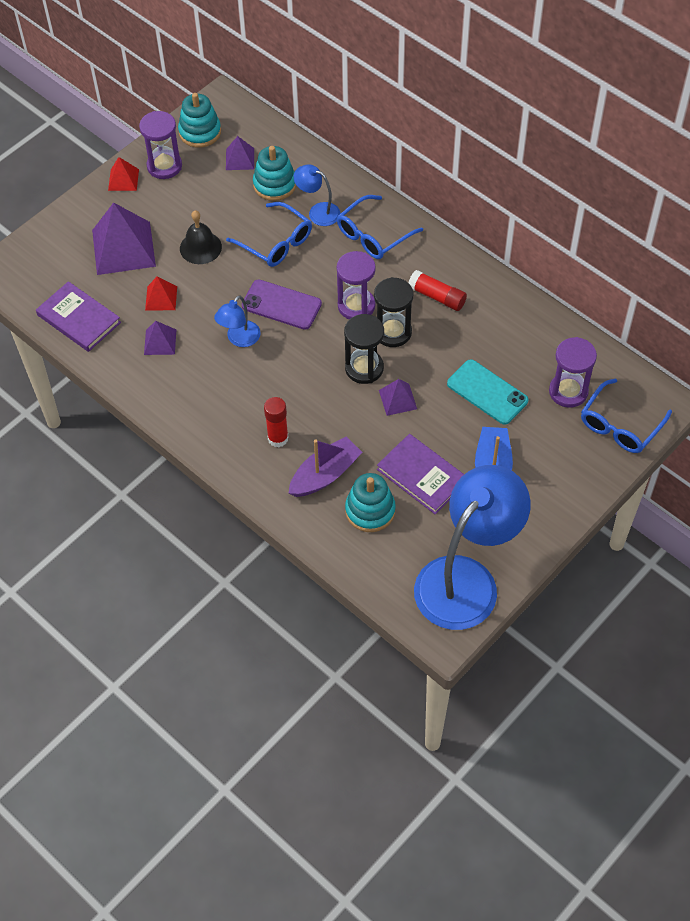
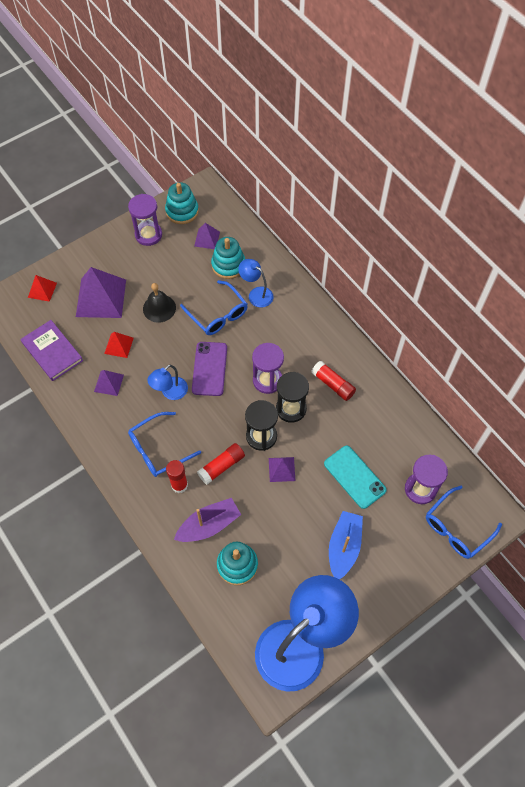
camera: 10 degrees right, 5 degrees up
(123, 180) = (115, 241): red pyramid -> red pyramid (42, 290)
(281, 305) = (209, 369): purple phone -> purple phone turned 60 degrees clockwise
(324, 409) = (221, 466): none -> red glue stick
(373, 235) = (295, 322): blue glasses -> blue glasses (158, 449)
(422, 475) = (286, 541): purple book -> none

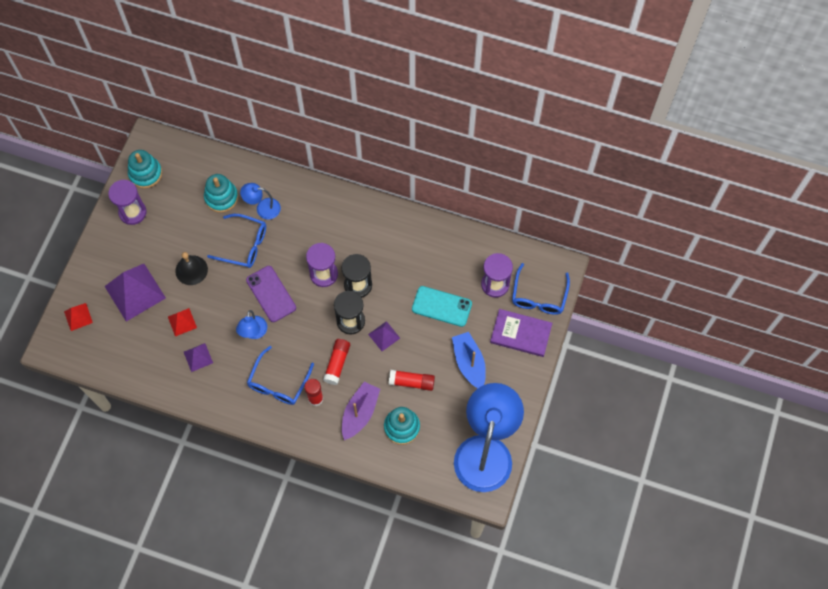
camera: 35 degrees left, 5 degrees up
(52, 352) = (130, 362): purple book -> purple book (520, 334)
(207, 239) = (186, 185): purple pyramid -> none
(333, 384) = (376, 245): red glue stick -> red glue stick (411, 382)

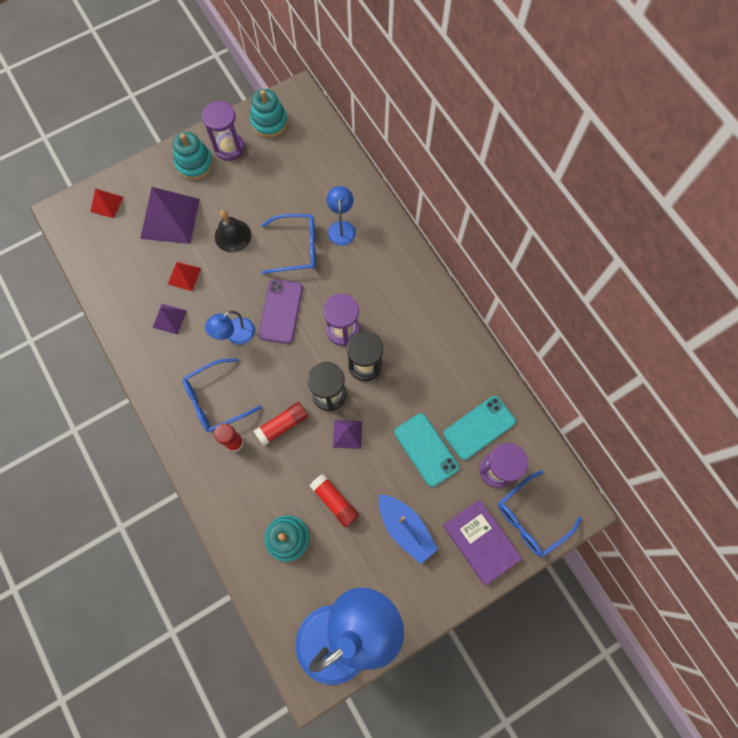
camera: 40 degrees right, 5 degrees up
(221, 197) = (314, 190): turquoise stacking toy -> turquoise stacking toy (194, 163)
(244, 245) = (296, 248): blue glasses -> blue glasses turned 60 degrees counterclockwise
(263, 208) = (341, 227): blue lamp -> blue lamp turned 45 degrees clockwise
(360, 413) = (262, 491): purple boat -> none
(463, 267) = (479, 427): none -> turquoise phone
(469, 363) = (405, 528): blue boat -> blue boat turned 120 degrees clockwise

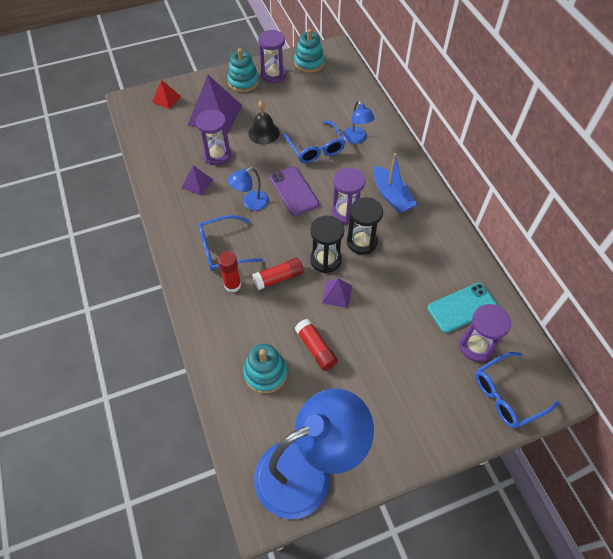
camera: 10 degrees right, 15 degrees down
(184, 276) = (217, 155): red pyramid -> purple hourglass
(281, 311) = (294, 191): purple phone -> purple phone turned 45 degrees counterclockwise
(296, 248) = (315, 148): blue glasses -> blue glasses turned 60 degrees clockwise
(341, 227) = (356, 139): blue lamp -> blue lamp turned 150 degrees clockwise
(405, 528) = (380, 383): blue boat -> blue boat (391, 196)
(426, 449) = (409, 318): turquoise phone -> none
(481, 542) = (454, 408): purple book -> none

